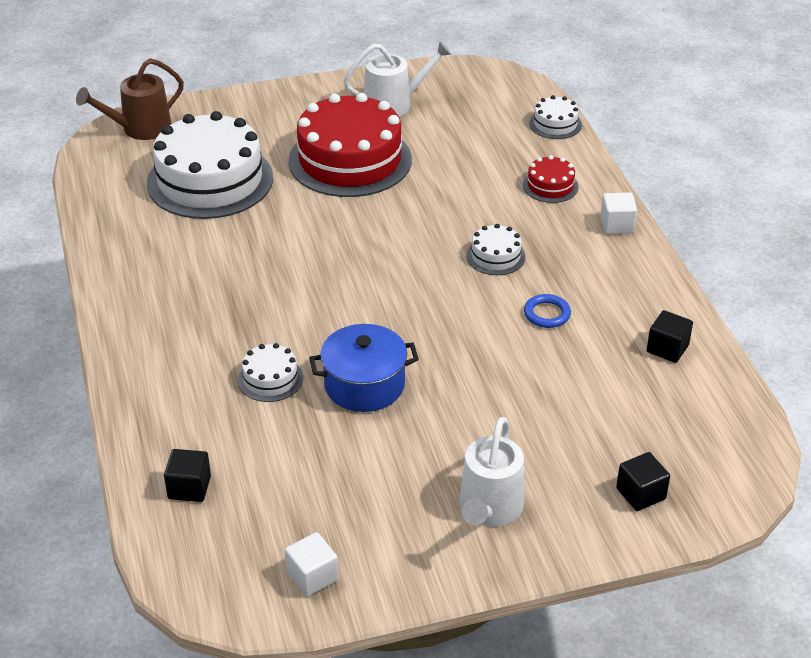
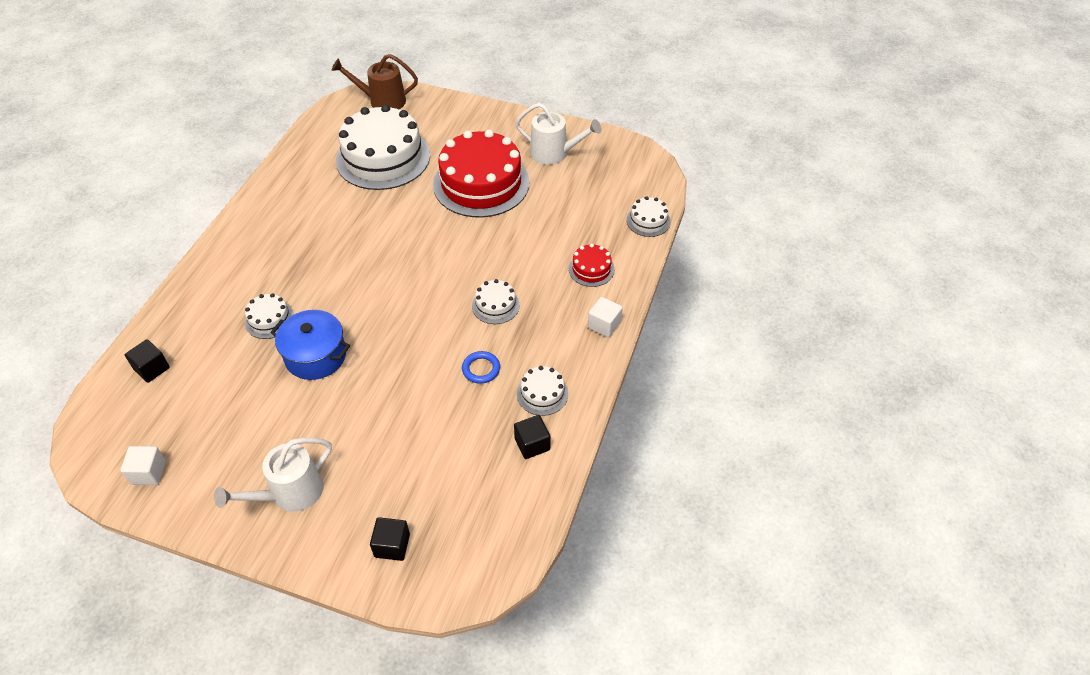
camera: 35 degrees right, 10 degrees up
(628, 305) = (542, 394): none -> white cake

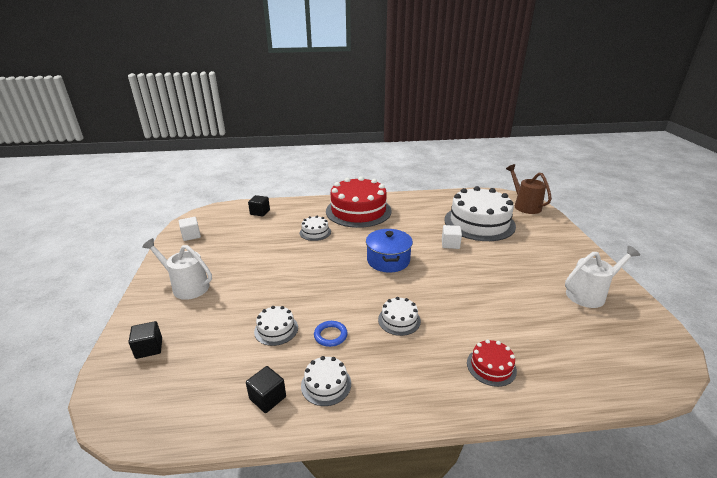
camera: 65 degrees right, 20 degrees down
(315, 356) = (298, 257): blue pot -> blue pot (388, 260)
(481, 183) = (509, 269): red cake -> red cake (358, 211)
(554, 153) = (589, 294): white watering can -> white watering can turned 105 degrees counterclockwise
(604, 325) = (434, 402): white cube -> white cube (450, 244)
(648, 221) = (597, 389): white cake -> white cake (276, 329)

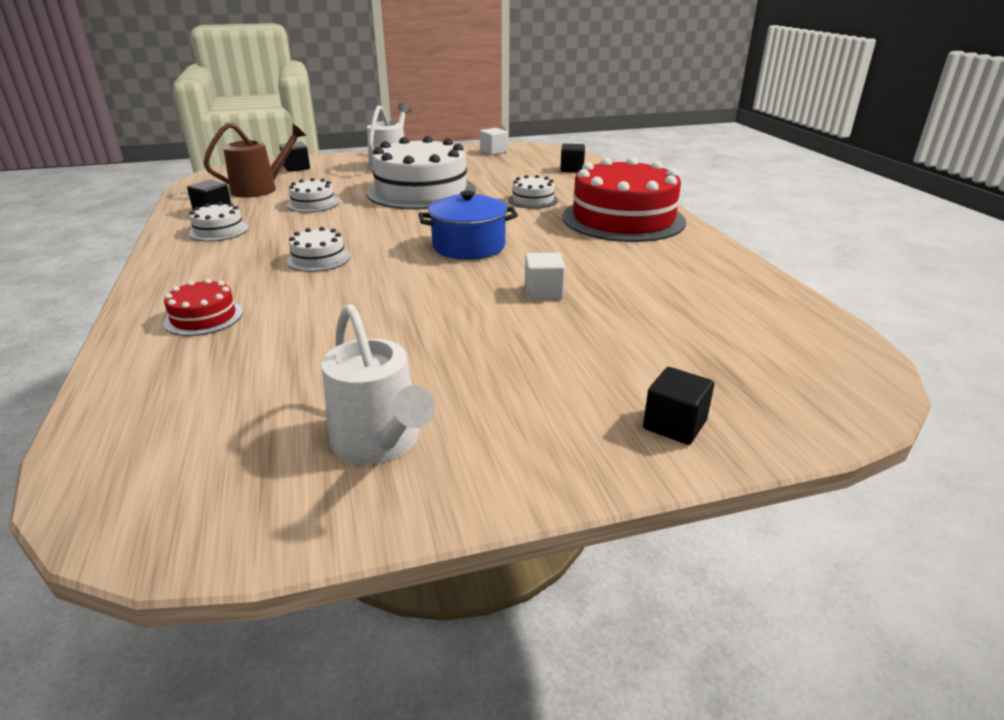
camera: 80 degrees right, 0 degrees up
(330, 335) = (296, 226): blue ring -> none
(479, 222) = (658, 323): white cake -> white cake (421, 191)
(524, 205) = (821, 394): brown watering can -> brown watering can (260, 189)
(552, 232) = (674, 425): none -> black cube

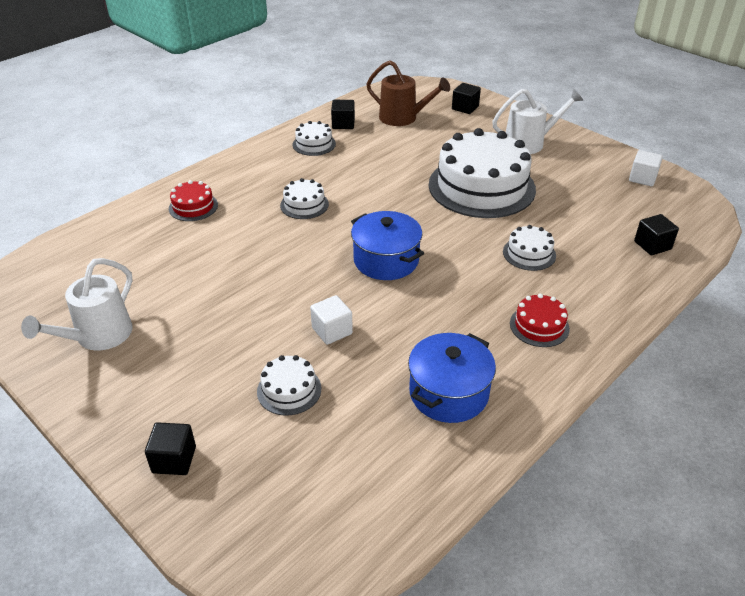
camera: 60 degrees right, 10 degrees up
(313, 203) = (399, 153): white cake -> white cake (289, 390)
(623, 219) = (539, 326): red cake -> red cake, size x0.44
(674, 266) = (449, 393): none -> blue pot

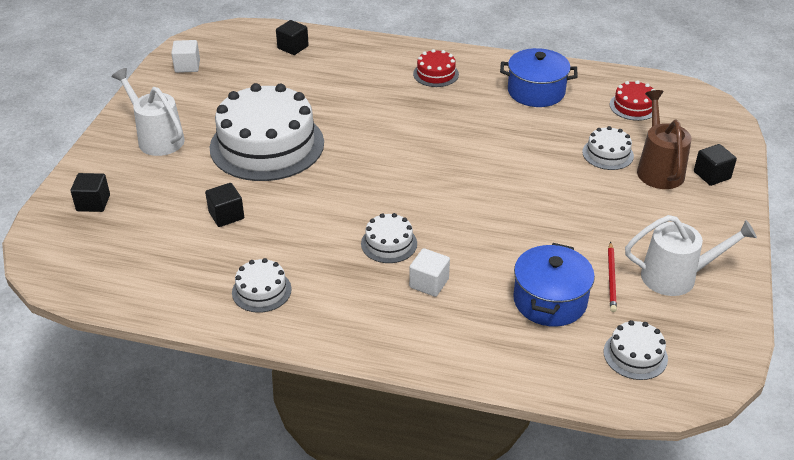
camera: 120 degrees left, 0 degrees up
(143, 297) = (611, 279): none -> red pencil
(193, 207) = (462, 324): red cake -> red cake (633, 106)
(332, 331) = (535, 158): white cube -> white cube (429, 283)
(343, 124) = (194, 287): black cube -> black cube (226, 215)
(386, 260) = (428, 162): blue pot -> blue pot (550, 301)
(403, 118) = (148, 242): brown watering can -> brown watering can (658, 169)
(529, 253) = (353, 96): white cake -> white cake (635, 355)

